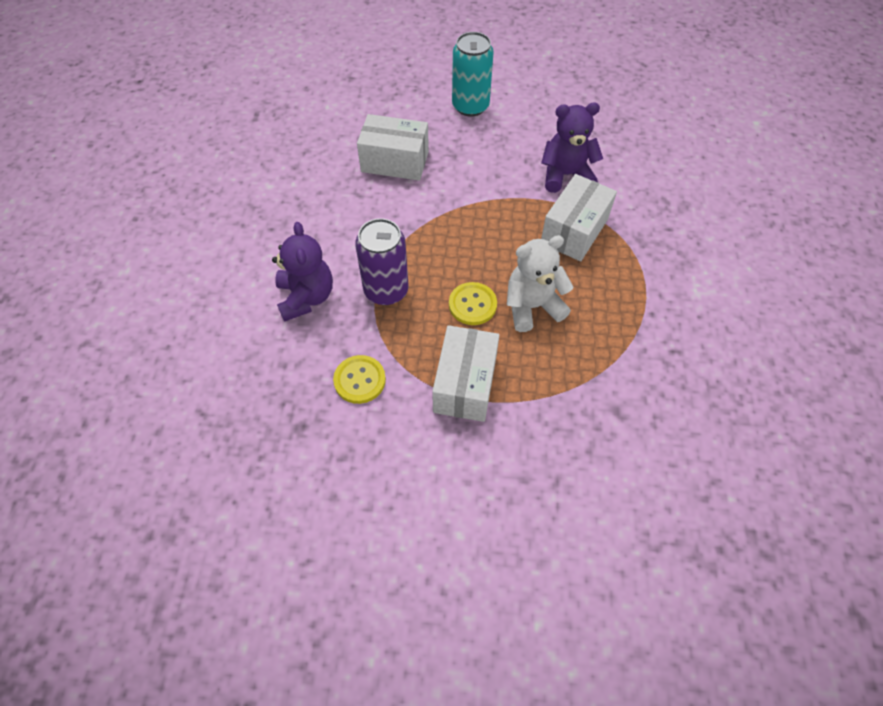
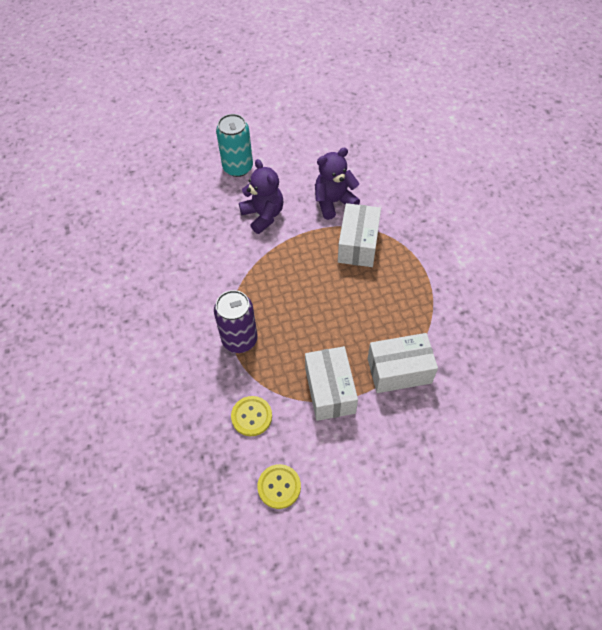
camera: 20 degrees left, 0 degrees up
(306, 297) = (180, 367): purple teddy bear -> purple teddy bear (263, 215)
(395, 161) = (199, 232): white box -> white box (399, 370)
(472, 305) = (309, 328): yellow button -> yellow button (279, 487)
(532, 306) = (352, 314): white teddy bear -> none

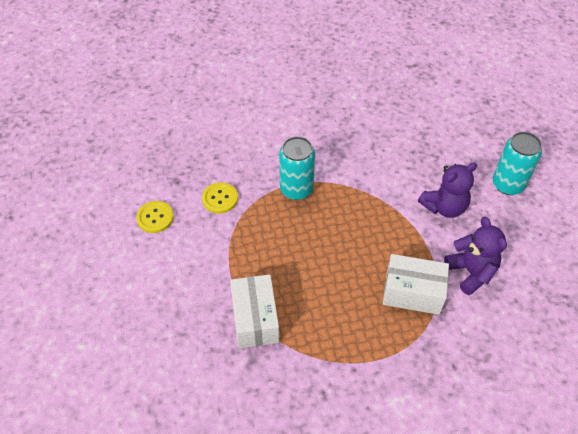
camera: 90 degrees right, 5 degrees down
(239, 339) = (296, 189): purple can -> turquoise can
(330, 390) = (239, 258): white box -> none

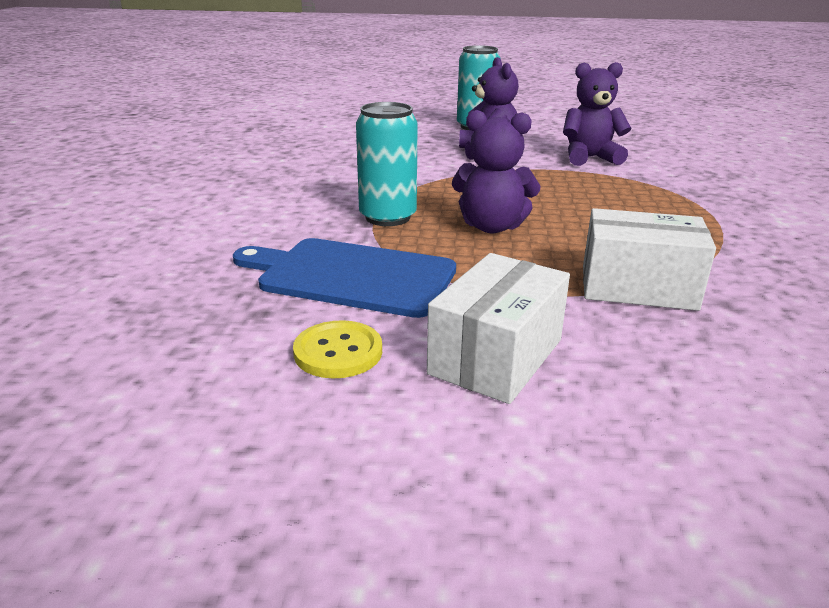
camera: 70 degrees left, 25 degrees down
(220, 199) = (351, 276): yellow button -> blue cutting board
(306, 240) = (491, 227): none -> purple teddy bear
(412, 292) = (611, 186): white box -> white box (496, 356)

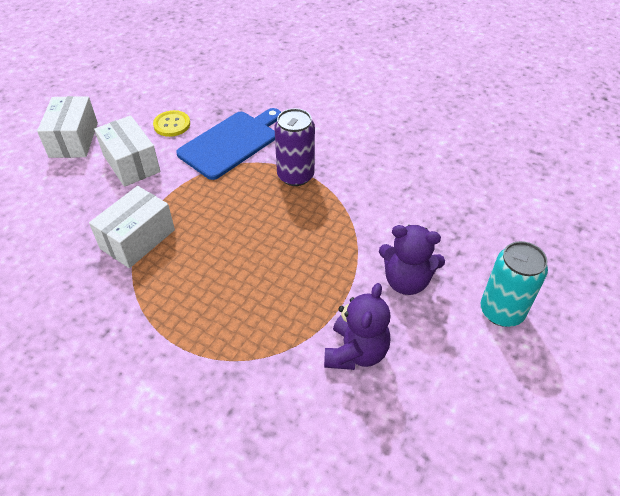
camera: 115 degrees right, 20 degrees up
(388, 217) = (295, 176): turquoise can -> purple can
(491, 227) = (251, 215): purple teddy bear -> none
(505, 485) = (74, 140): none -> white box

